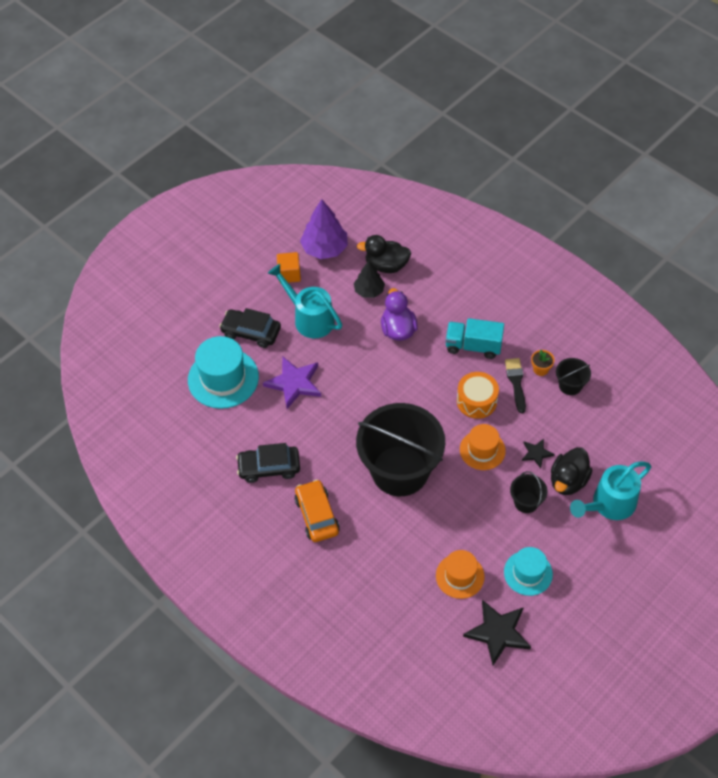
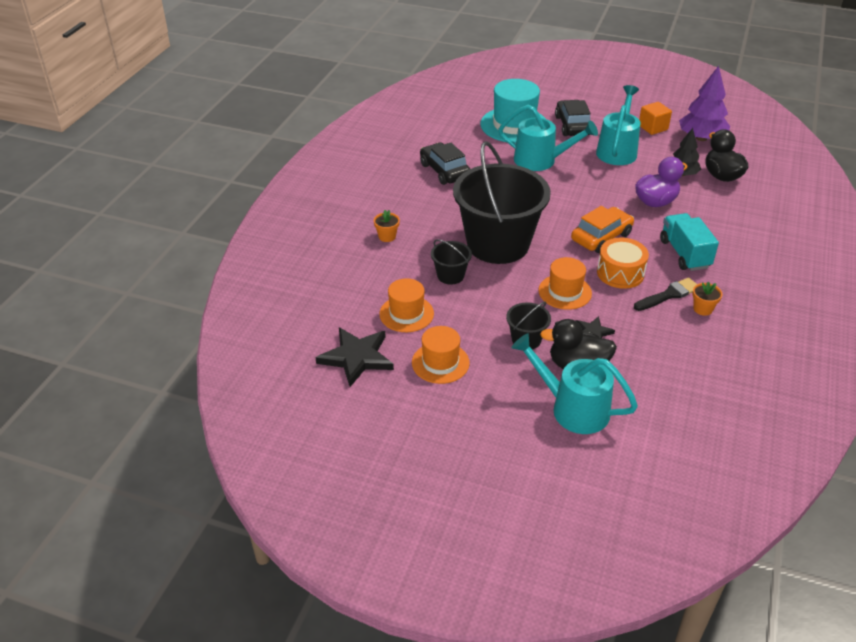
camera: 65 degrees right, 15 degrees down
(294, 383) = (541, 160): purple star -> turquoise watering can
(317, 515) = (415, 209): orange car -> orange car (601, 237)
(348, 553) = (387, 236): none -> orange flower pot
(528, 573) = (440, 363): turquoise hat -> orange hat
(570, 385) = (703, 337): black bucket -> black bucket (450, 275)

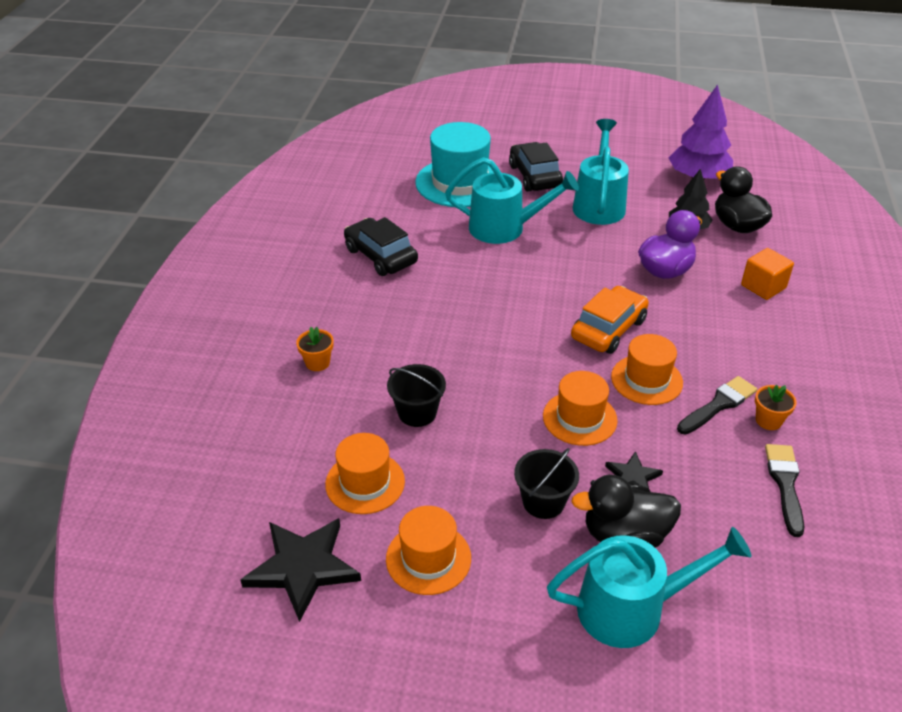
camera: 10 degrees left, 0 degrees up
(498, 244) = (473, 356): black bucket -> none
(572, 408) = (633, 608): turquoise watering can -> turquoise watering can turned 150 degrees clockwise
(620, 273) = (646, 380): orange drum -> orange hat
(653, 128) = (635, 169): orange cube -> orange cube (763, 287)
(684, 254) = (722, 341): turquoise truck -> none
(701, 350) = (785, 484): none -> black brush

